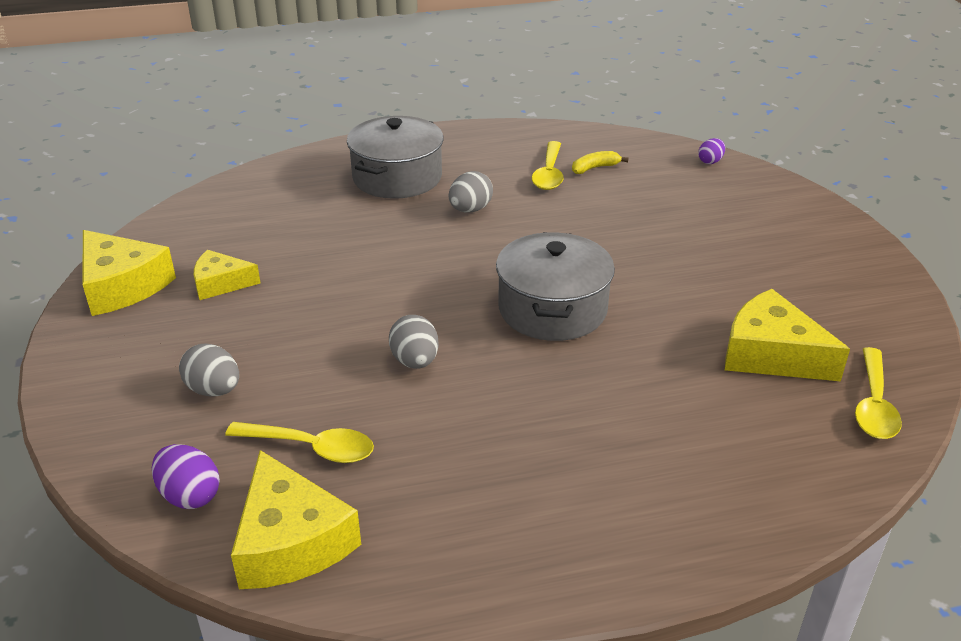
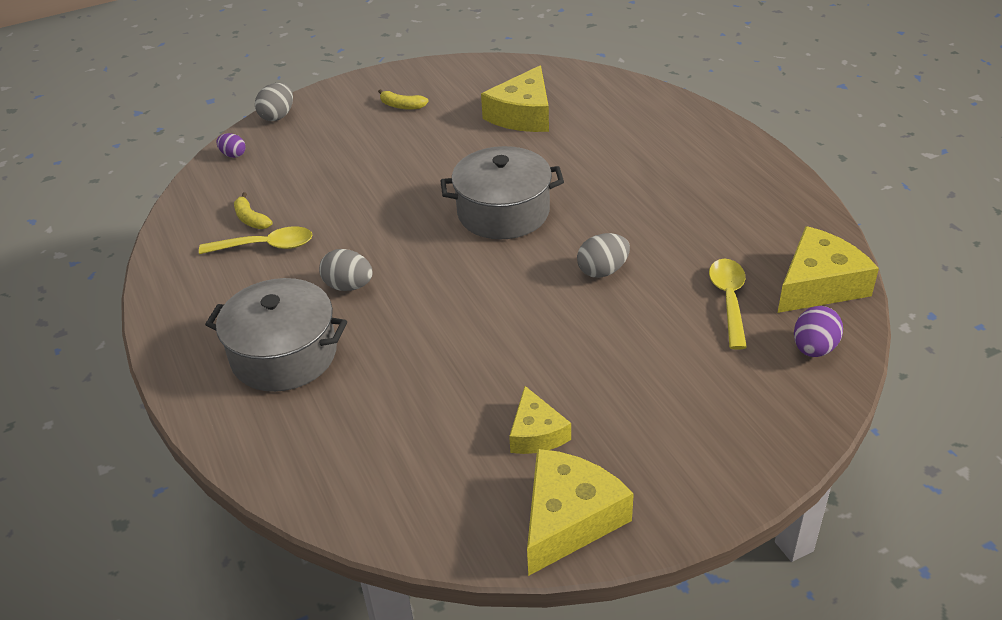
camera: 100 degrees left, 5 degrees up
(214, 390) = (695, 378): grey egg -> grey egg (277, 116)
(802, 264) = (402, 106): none -> yellow banana
(874, 405) = (560, 79): yellow spoon -> none

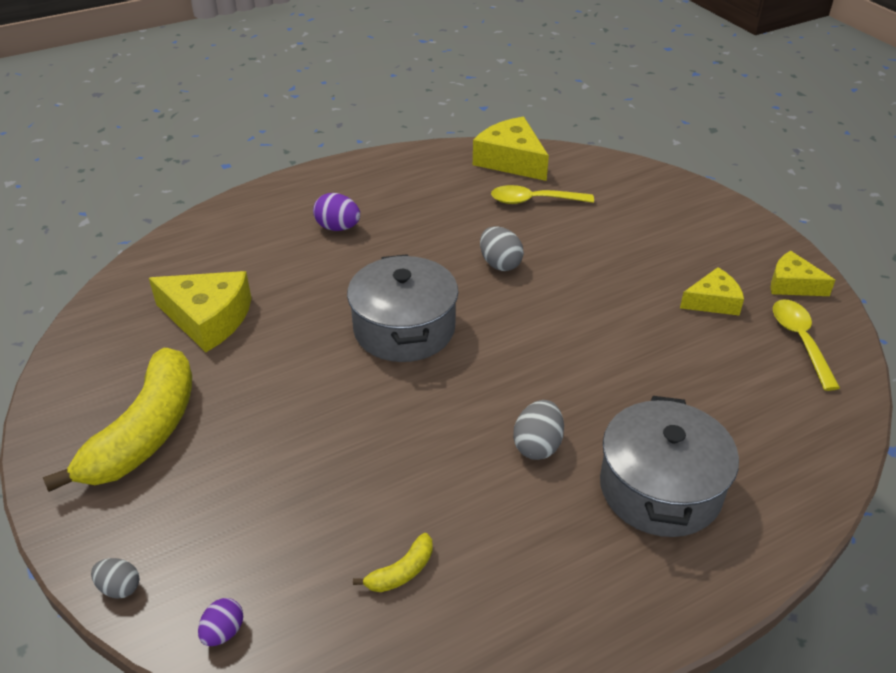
camera: 95 degrees left, 0 degrees up
(266, 246) = (463, 542): yellow spoon -> yellow spoon (800, 341)
(277, 116) = (119, 587): grey egg -> grey egg, size x0.66
(402, 106) = (145, 433): yellow banana -> yellow banana, size x2.45
(568, 519) = (792, 284): yellow cheese -> yellow cheese, size x0.61
(814, 348) = (584, 169): purple egg -> purple egg (338, 228)

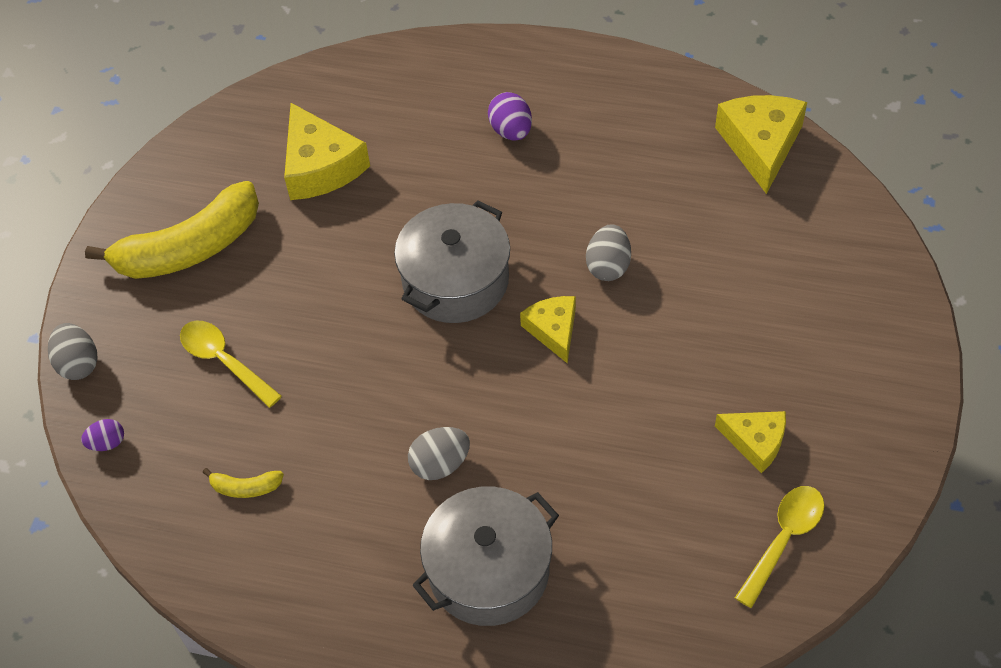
camera: 45 degrees right, 15 degrees up
(119, 587) = (78, 363): grey egg -> grey egg, size x1.52
(534, 201) = (724, 212): yellow spoon -> yellow spoon (224, 361)
(792, 284) = (860, 480): yellow cheese -> yellow cheese (553, 330)

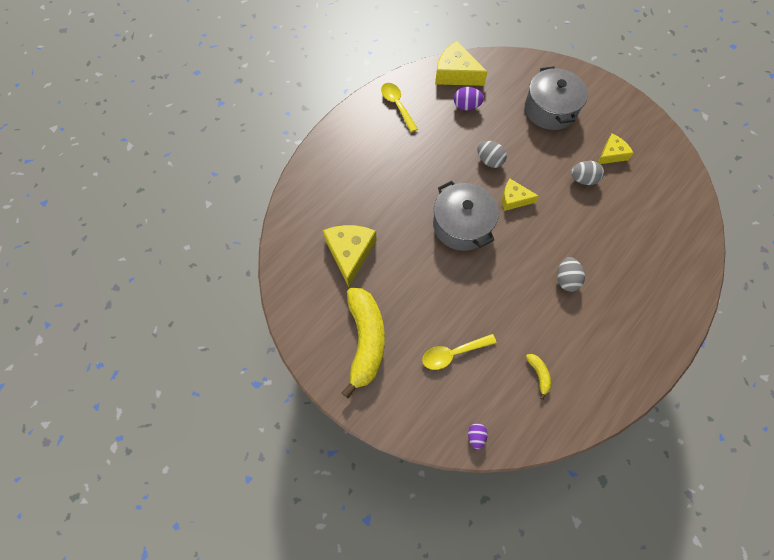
camera: 65 degrees left, 10 degrees up
(78, 363) = (412, 432): grey egg -> grey egg (583, 179)
(245, 487) = (538, 374): yellow banana -> yellow banana turned 45 degrees counterclockwise
(320, 166) = (350, 253): yellow cheese -> yellow cheese turned 90 degrees counterclockwise
(489, 570) = (633, 285): grey pot -> grey pot (550, 109)
(511, 131) = (383, 160): purple egg -> purple egg (466, 106)
(783, 539) = (663, 168): yellow spoon -> yellow spoon (397, 105)

